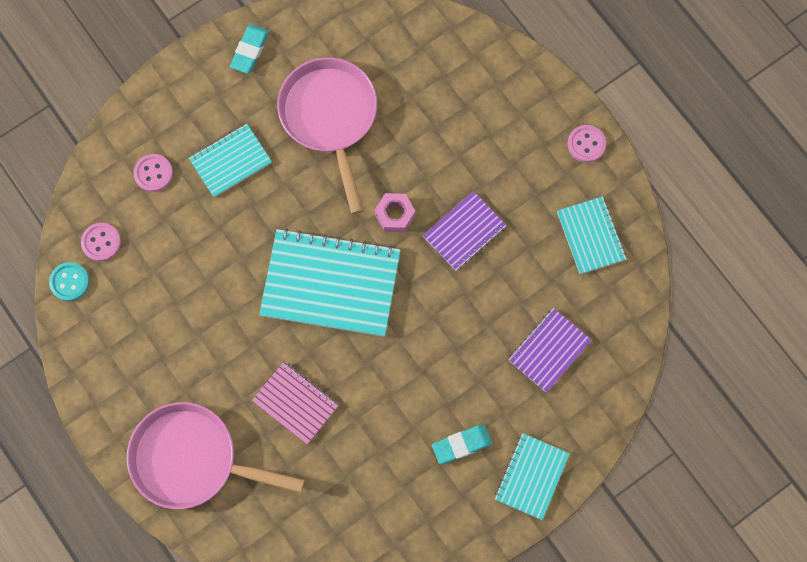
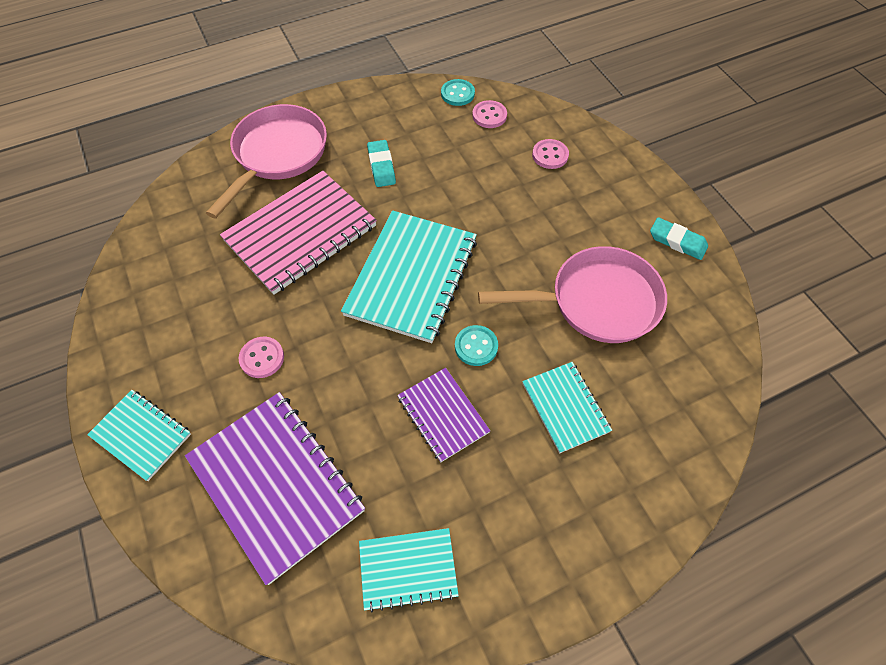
camera: 100 degrees right, 15 degrees down
(230, 161) = (555, 212): turquoise notebook -> turquoise notebook (565, 407)
(295, 403) = (300, 233): pink notebook -> pink notebook, size x1.82
(395, 215) = (476, 346): pink nut -> turquoise button
(461, 445) = (204, 370): turquoise eraser -> turquoise eraser (381, 166)
(549, 350) = (276, 484): purple notebook -> purple notebook, size x1.82
(586, 144) = (537, 592): pink button -> pink button (262, 358)

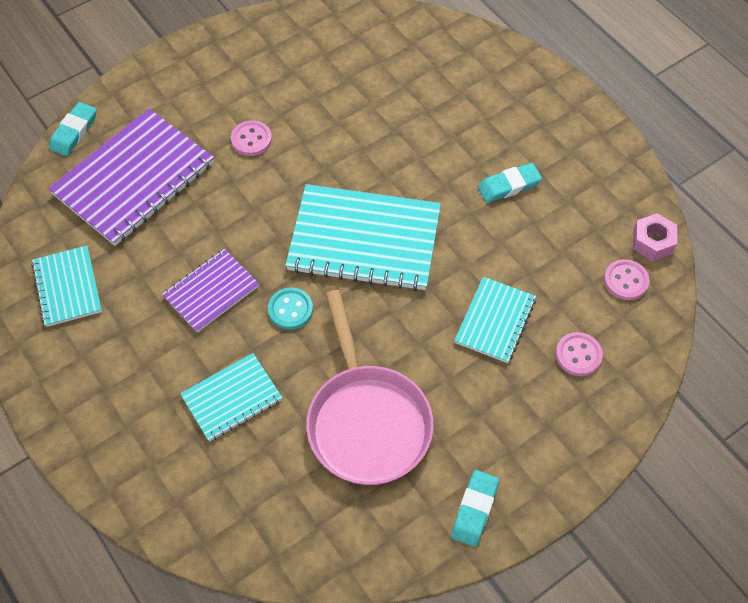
camera: 80 degrees right, 0 degrees up
(141, 435) = (168, 78): turquoise notebook -> turquoise notebook (495, 321)
(180, 553) = (74, 132): none -> turquoise eraser
(277, 155) = (498, 91): pink pan -> none
(300, 233) = (398, 135): pink notebook -> none
(457, 94) = (652, 241): turquoise button -> pink nut

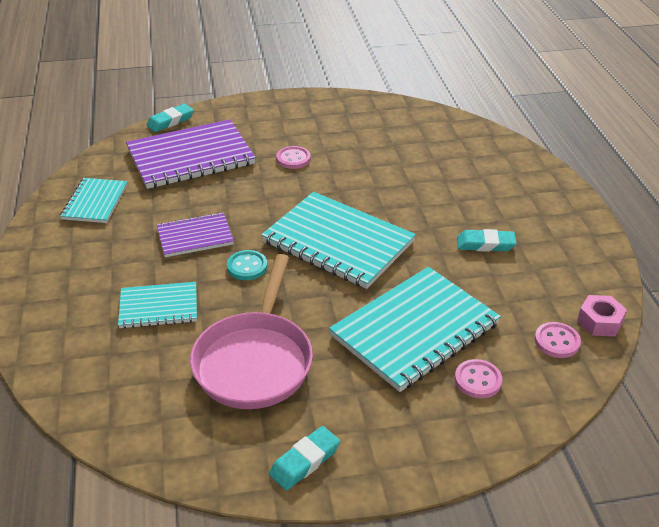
camera: 25 degrees right, 20 degrees down
(495, 321) = (414, 330): turquoise notebook -> turquoise notebook, size x1.82

